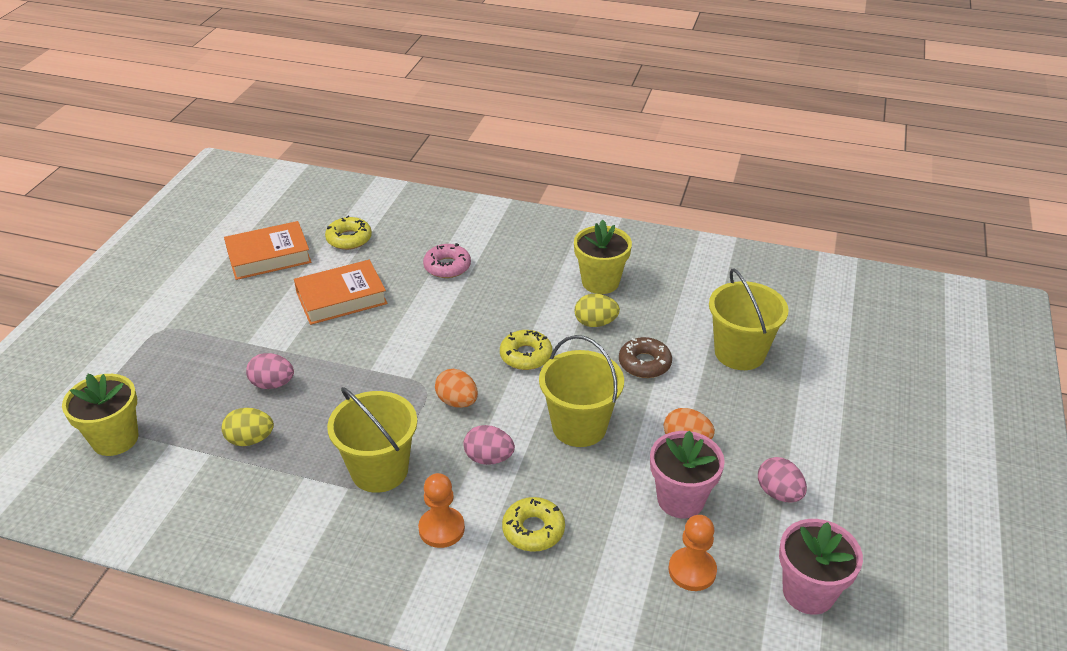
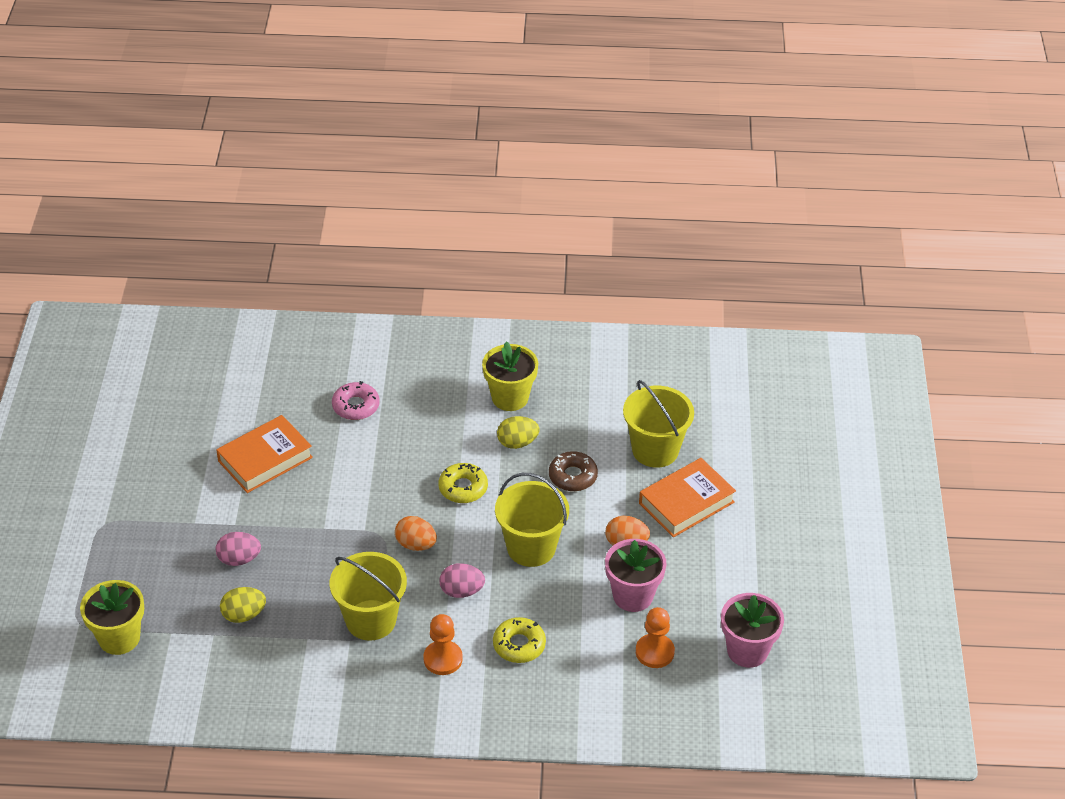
camera: 15 degrees left, 5 degrees up
(269, 256) = (171, 425): orange book -> orange book (686, 503)
(349, 239) = (244, 391): yellow donut -> none
(778, 493) = (711, 575): pink egg -> none

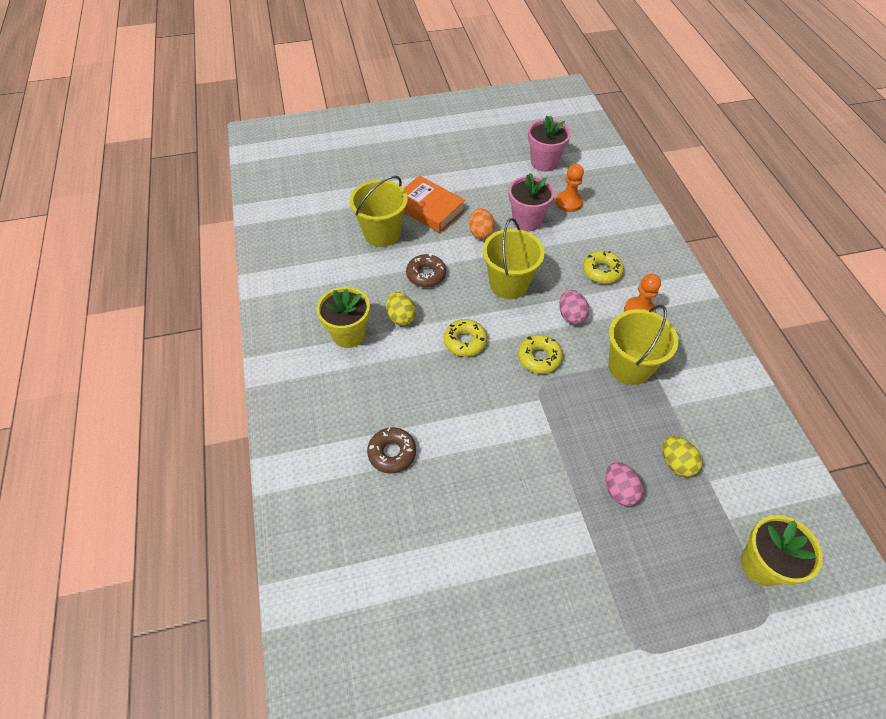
camera: 105 degrees left, 10 degrees up
(265, 459) = (489, 513): orange book -> none
(356, 406) = (392, 453): pink donut -> brown donut
(416, 544) = (539, 357): orange egg -> yellow donut

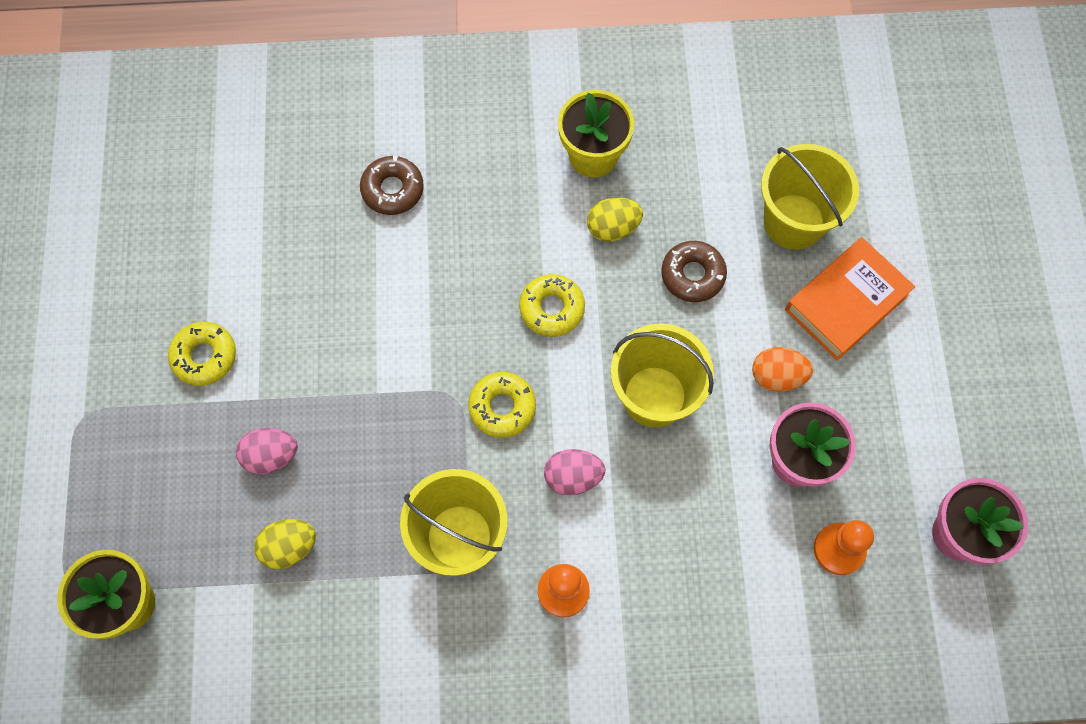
camera: 100 degrees right, 15 degrees up
(602, 271) = (660, 557): yellow donut -> yellow donut (204, 356)

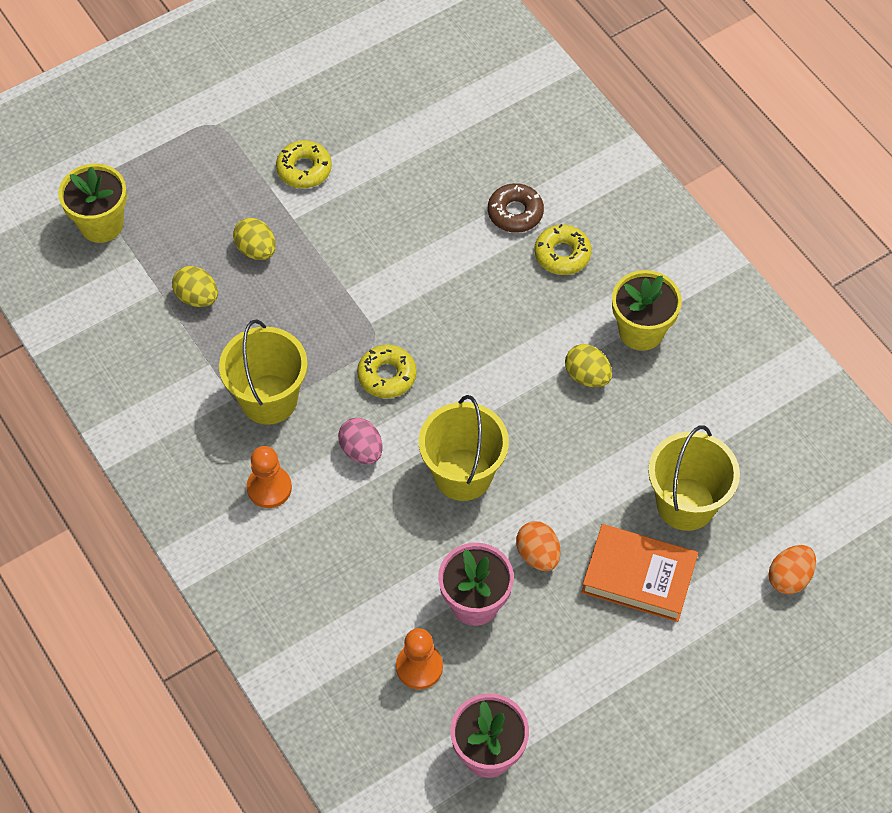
camera: 60 degrees right, 10 degrees down
(271, 456) = (256, 250): pink egg -> yellow egg
(552, 308) = (489, 368): yellow donut -> yellow donut (562, 254)
(692, 275) = (585, 452): brown donut -> none
(911, 181) = (789, 577): none -> orange egg

